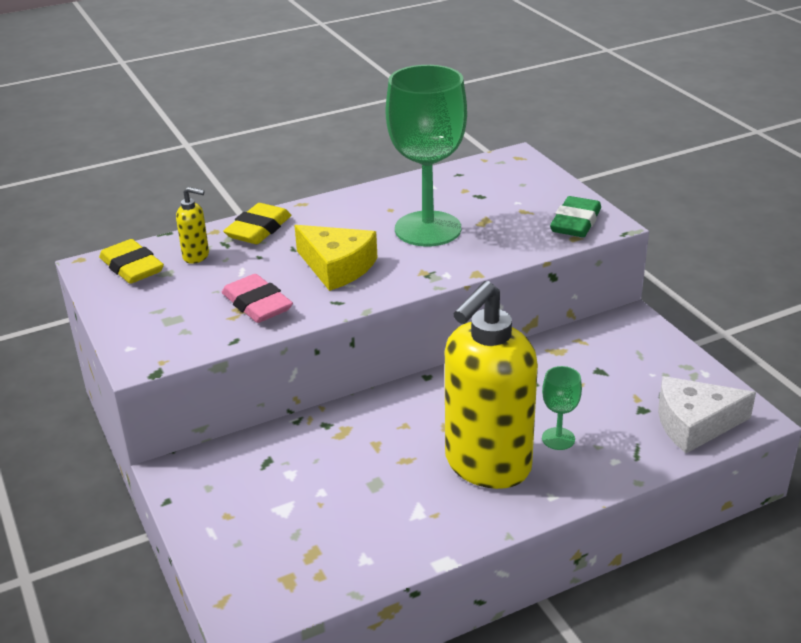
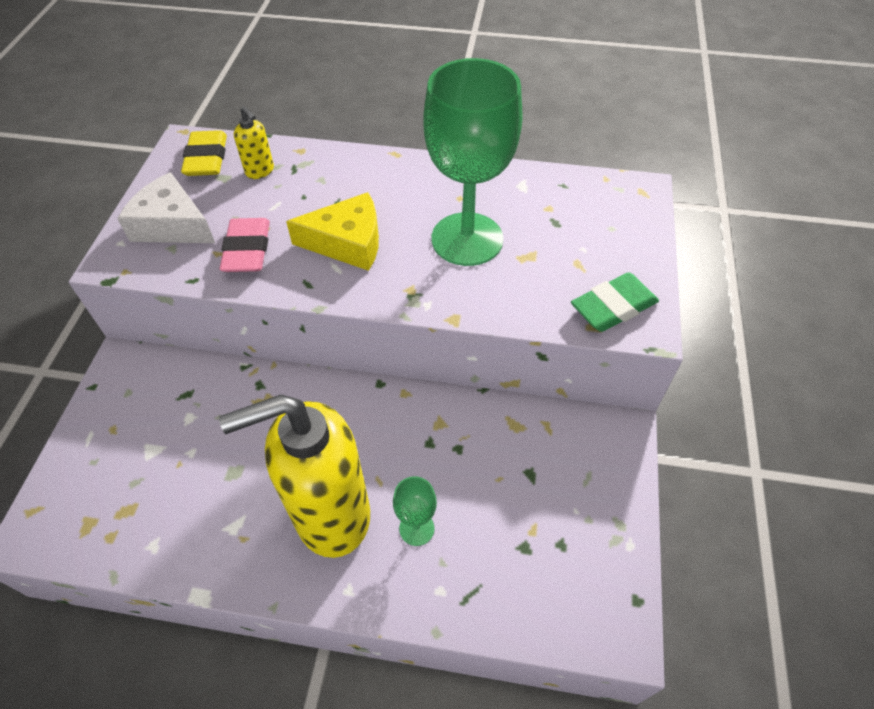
camera: 35 degrees right, 20 degrees up
(258, 229) = (333, 166): yellow eraser -> none
(337, 267) = (347, 243): yellow cheese -> yellow cheese turned 75 degrees counterclockwise
(694, 424) = (556, 601): white cheese -> white cheese (172, 224)

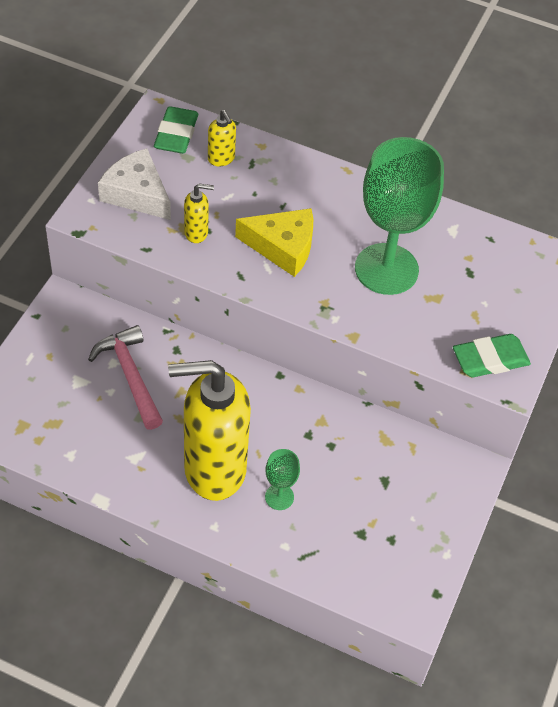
camera: 10 degrees right, 0 degrees up
(206, 158) = (176, 134): yellow eraser -> green eraser
(211, 427) = (130, 375): none -> pink hammer
(247, 250) = (196, 233): pink eraser -> yellow soap dispenser

